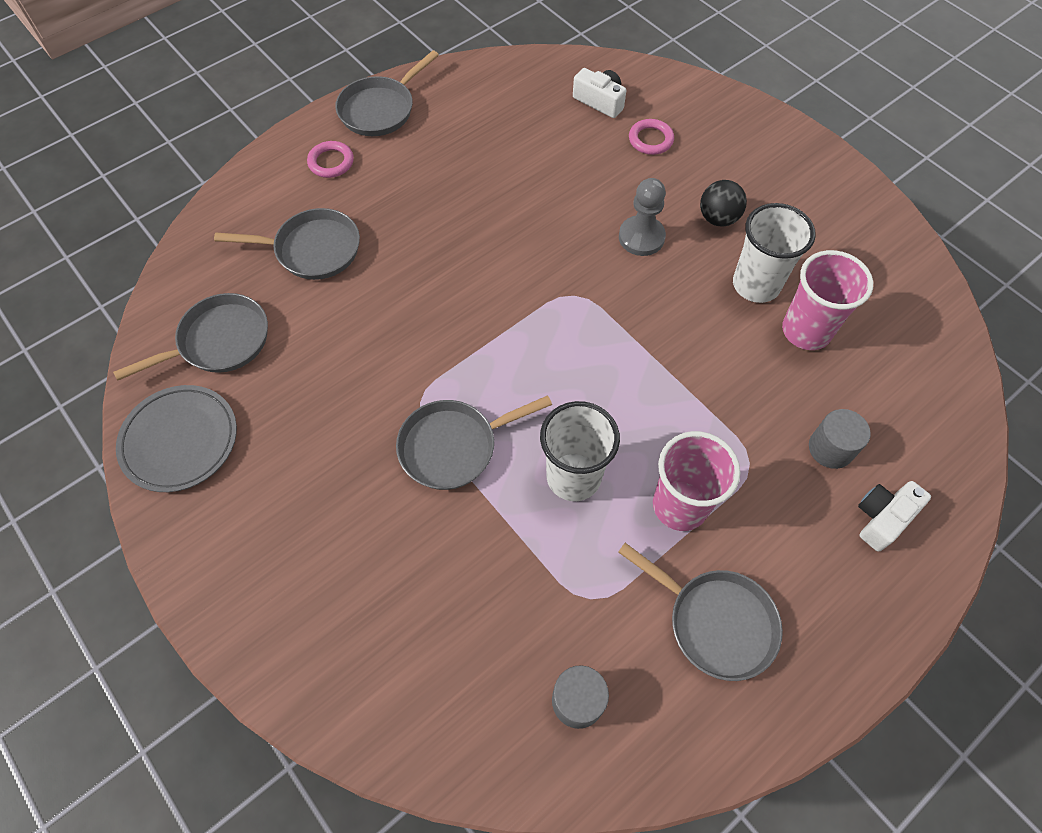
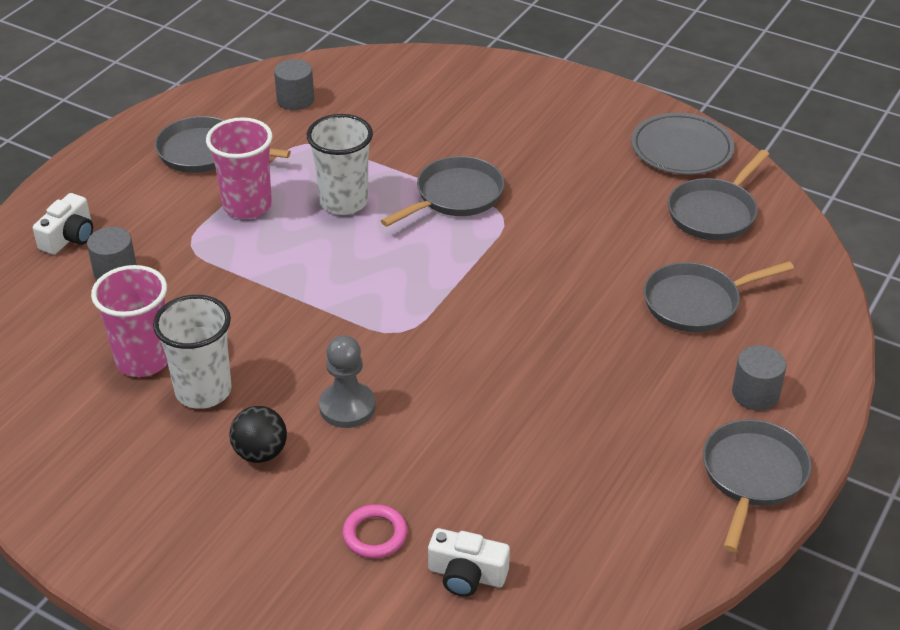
camera: 160 degrees right, 20 degrees down
(331, 162) = (755, 394): pink ring -> grey cylinder

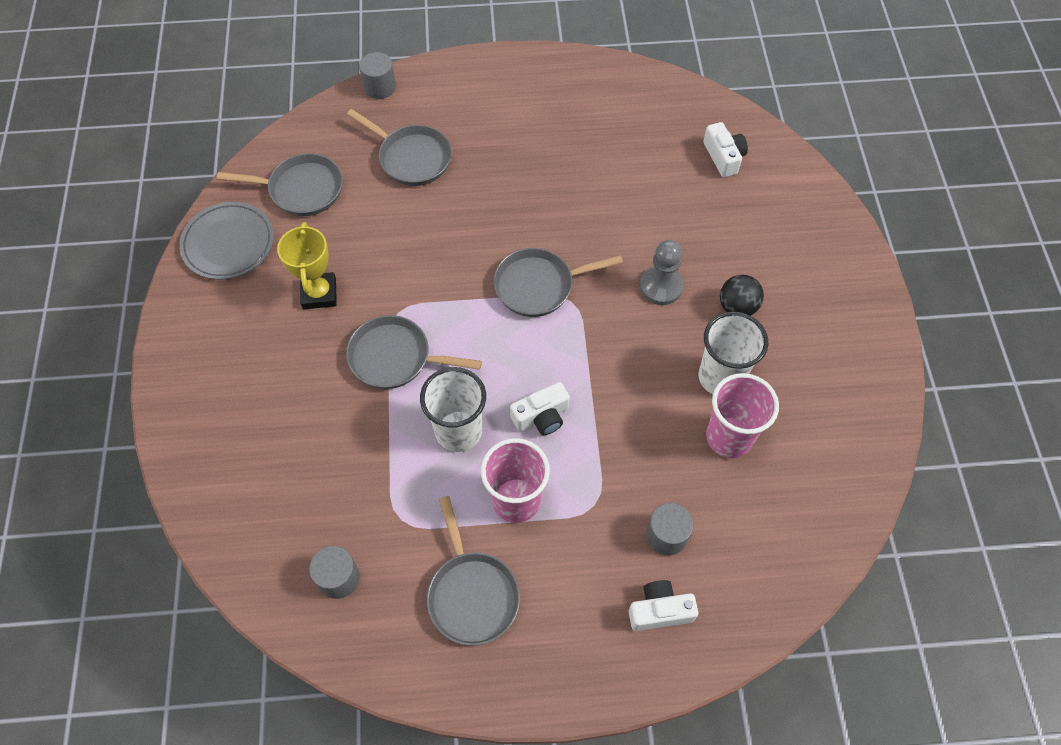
camera: 125 degrees left, 20 degrees up
(302, 254) = (541, 416): none -> white camera
(375, 535) = (738, 212): pink ring -> none
(571, 179) = (319, 293): none -> yellow trophy
(752, 476) = (544, 73): grey pan -> grey pan (539, 285)
(755, 394) = (475, 97): grey cylinder -> grey cylinder (380, 87)

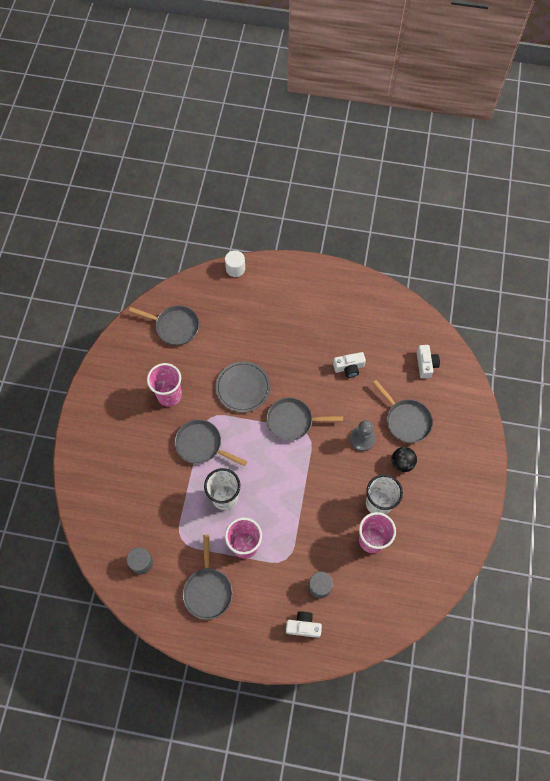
camera: 15 degrees right, 5 degrees up
(228, 243) = (126, 351): grey plate -> grey plate (243, 388)
(319, 293) = (169, 395): yellow trophy -> pink cup
(380, 87) = (235, 268): grey cylinder -> white cylinder
(411, 157) = (242, 320): grey pan -> grey pan (405, 420)
(541, 416) = (272, 500): white camera -> white camera (349, 367)

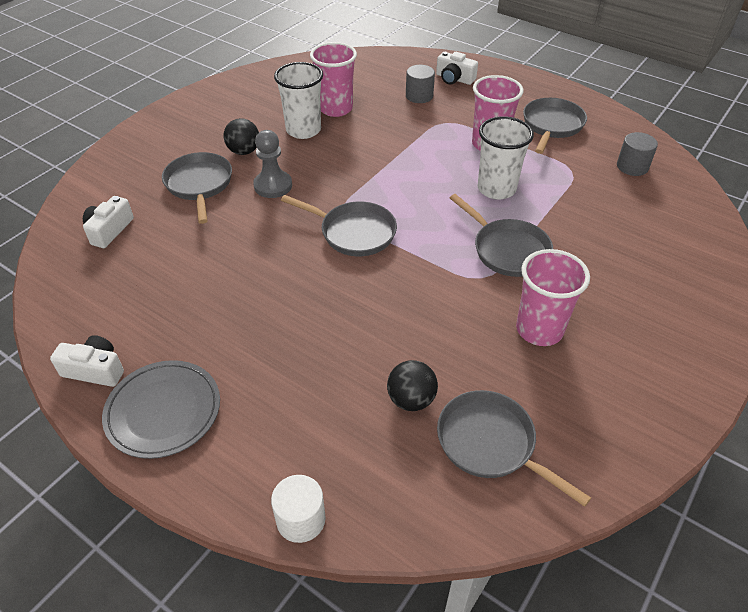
camera: 155 degrees left, 20 degrees down
(215, 332) = (411, 400): none -> black ball
(243, 388) = (406, 297): grey plate -> grey plate (163, 411)
(349, 367) = (220, 265): white camera -> white camera (95, 370)

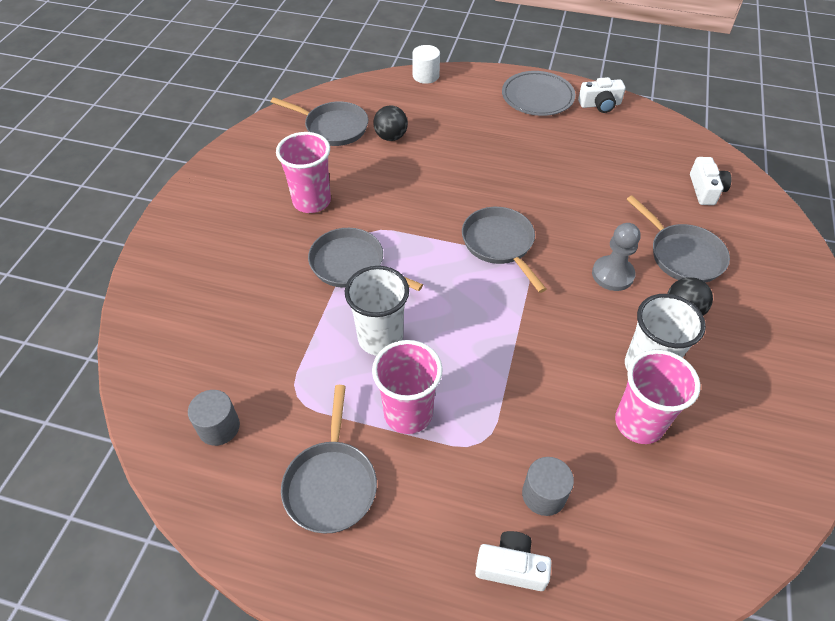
camera: 160 degrees right, 5 degrees up
(353, 232) = (500, 244): grey pan -> grey pan turned 60 degrees clockwise

